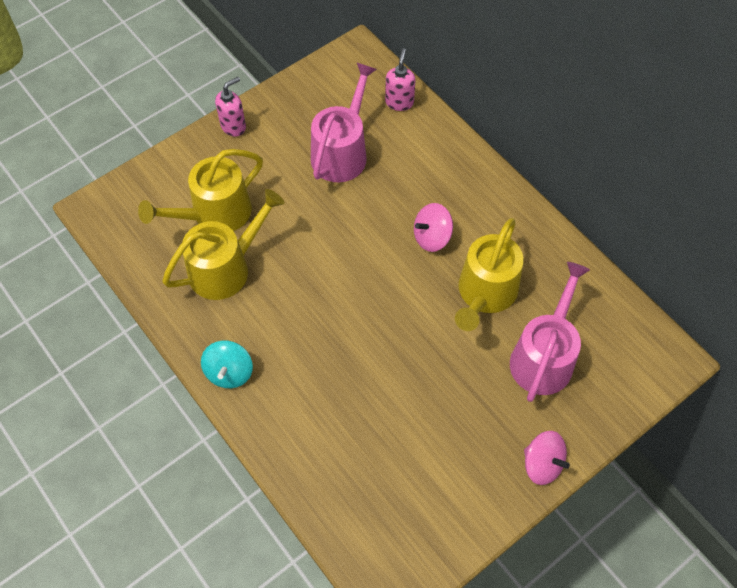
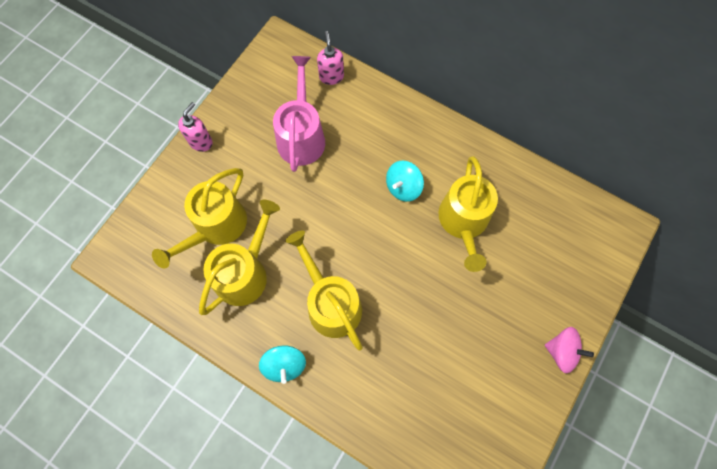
camera: 20 degrees left, 10 degrees up
(304, 328) = (331, 303): none -> yellow watering can
(432, 237) = (403, 187): pink spinning top -> turquoise spinning top
(544, 357) = (529, 260): pink watering can -> none

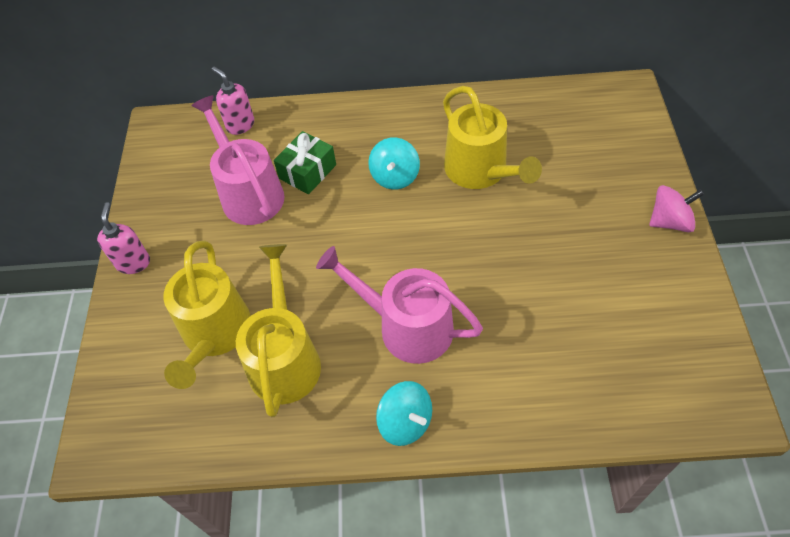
camera: 30 degrees left, 15 degrees down
(331, 303) = (407, 327): yellow watering can -> pink watering can
(349, 144) = (307, 171): none -> green gift

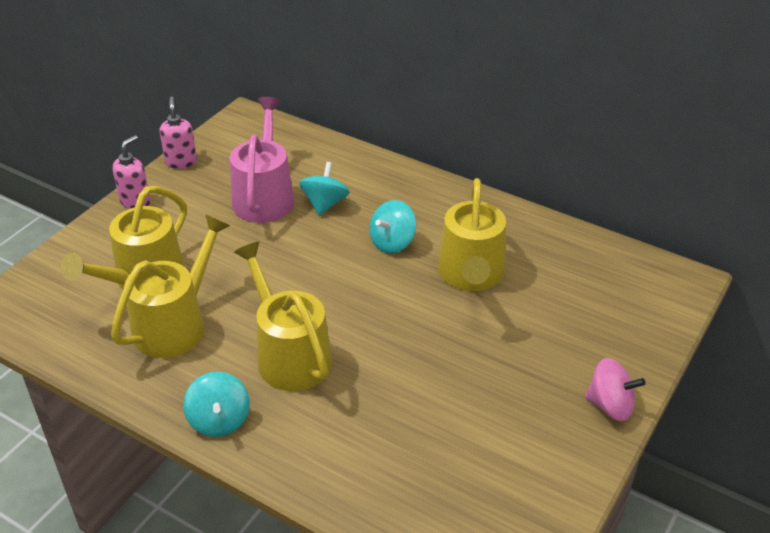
camera: 30 degrees right, 15 degrees down
(240, 125) = (306, 145): pink soap dispenser -> pink soap dispenser (181, 162)
(307, 171) = (325, 204): green gift -> turquoise spinning top
(407, 327) = (289, 355): pink watering can -> yellow watering can

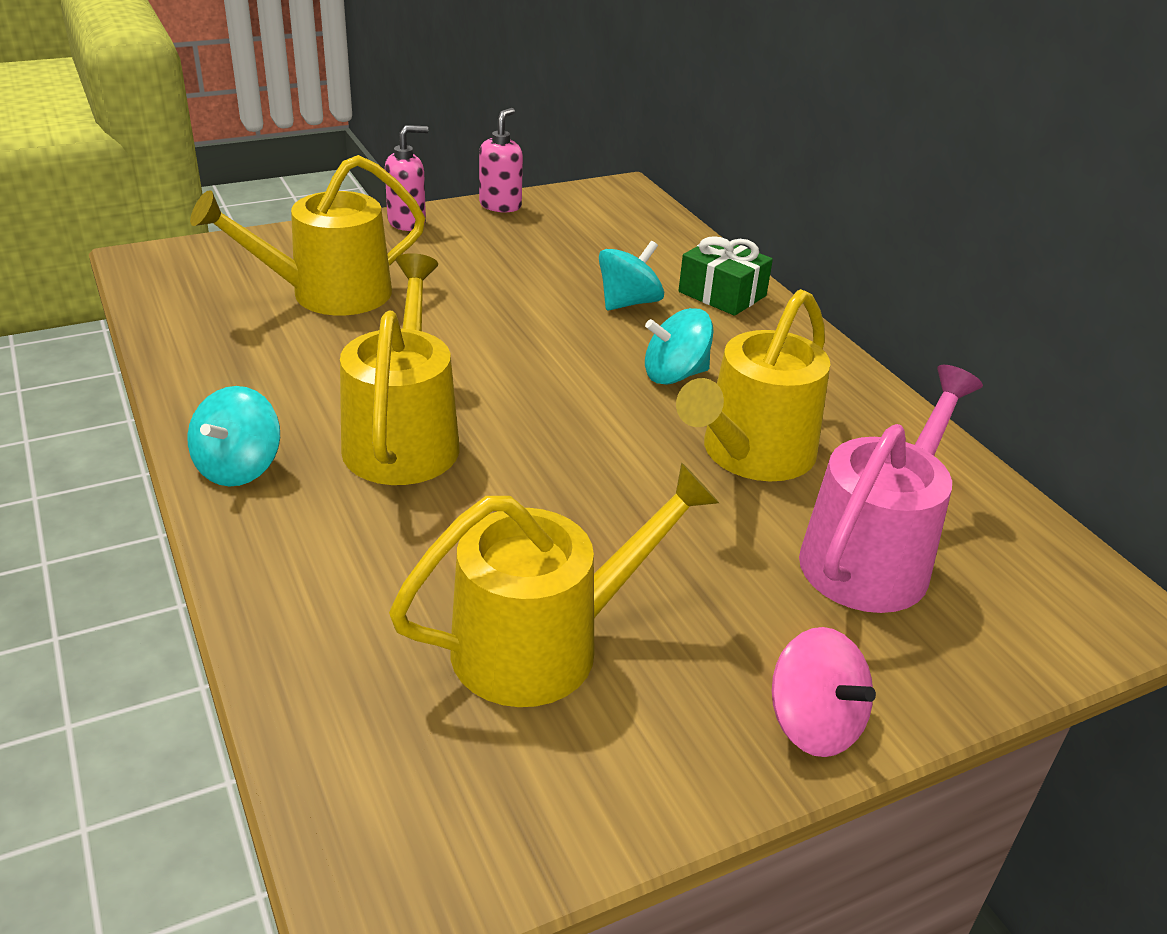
camera: 30 degrees right, 5 degrees down
(175, 324) = (310, 349): yellow watering can -> yellow watering can (542, 644)
(264, 197) = (560, 269): pink watering can -> pink watering can (871, 556)
(369, 174) = (722, 294): none -> green gift

